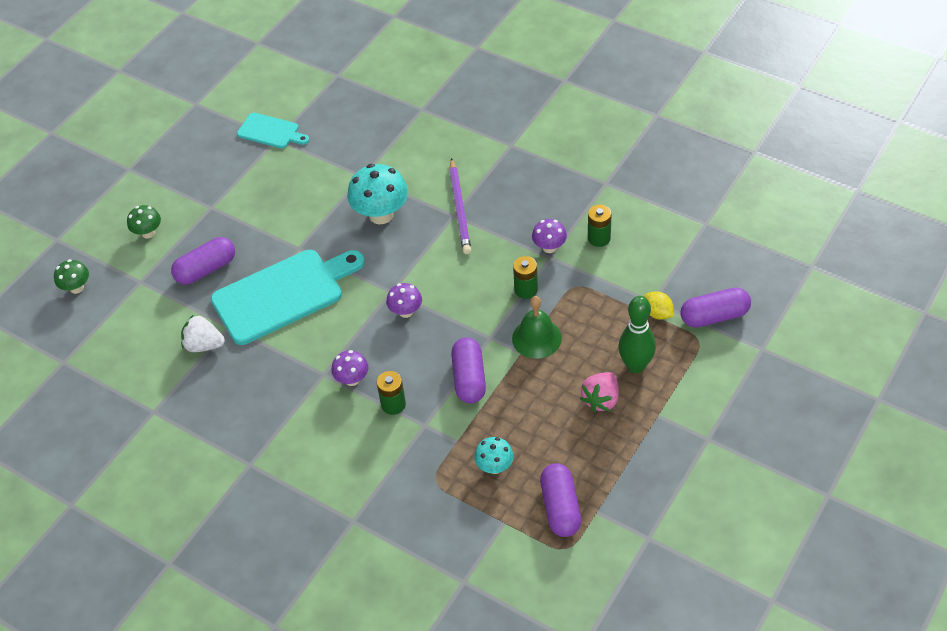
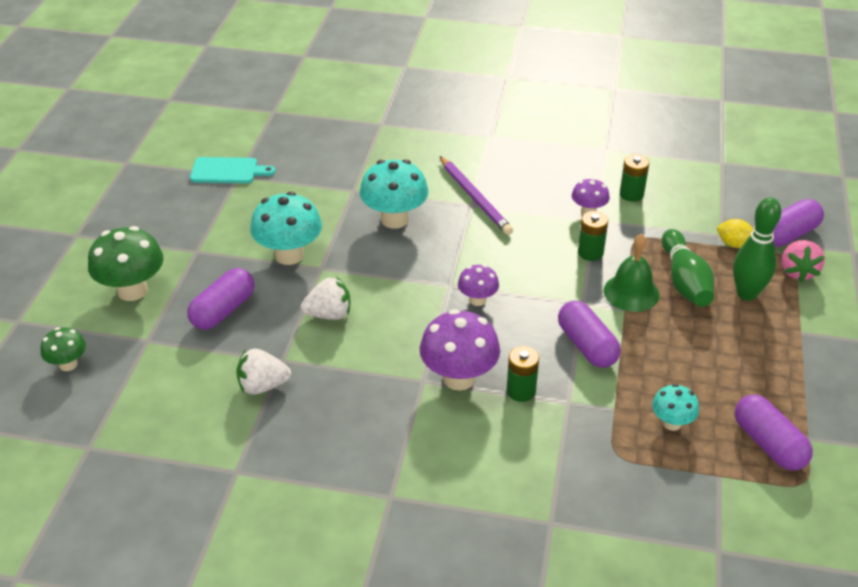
camera: 25 degrees left, 10 degrees down
(148, 233) = (132, 290): green mushroom -> green mushroom, size x1.79
(280, 229) = (289, 255): none -> turquoise mushroom
(283, 294) = (329, 314): turquoise cutting board -> white strawberry
(352, 379) = (459, 378): purple mushroom -> purple mushroom, size x1.79
(589, 339) = (684, 281): none -> green bowling pin
(601, 400) = (735, 332): pink strawberry -> pink strawberry (797, 272)

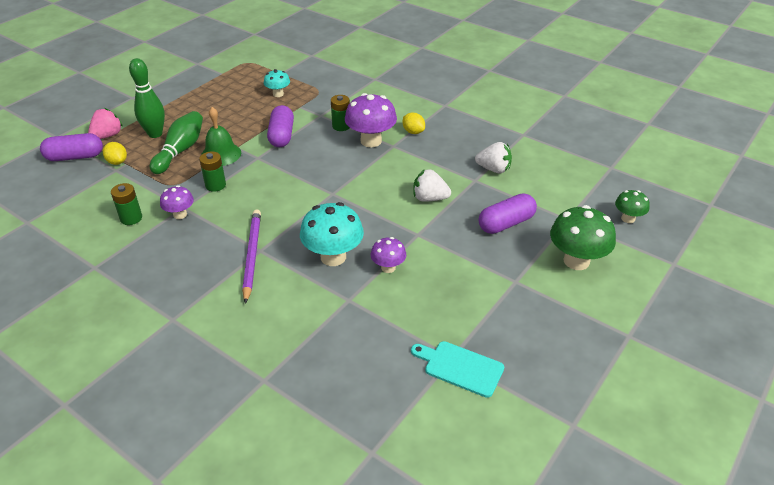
camera: 155 degrees left, 0 degrees up
(289, 255) = (438, 252): turquoise mushroom -> none
(409, 416) = (413, 132): none -> yellow lemon
(477, 300) = (322, 178): purple mushroom -> purple mushroom (388, 267)
(768, 444) = (243, 76): purple capsule -> none

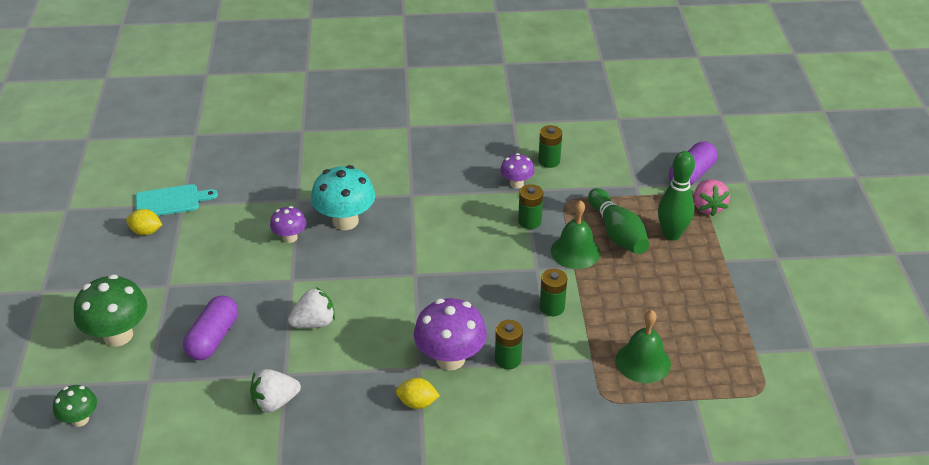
camera: 140 degrees right, 0 degrees up
(117, 162) = (648, 192): yellow lemon -> yellow lemon (146, 231)
(252, 255) = (412, 188): purple pencil -> none
(278, 94) = (643, 362): turquoise mushroom -> green bell
(281, 135) = (552, 307): purple capsule -> green battery

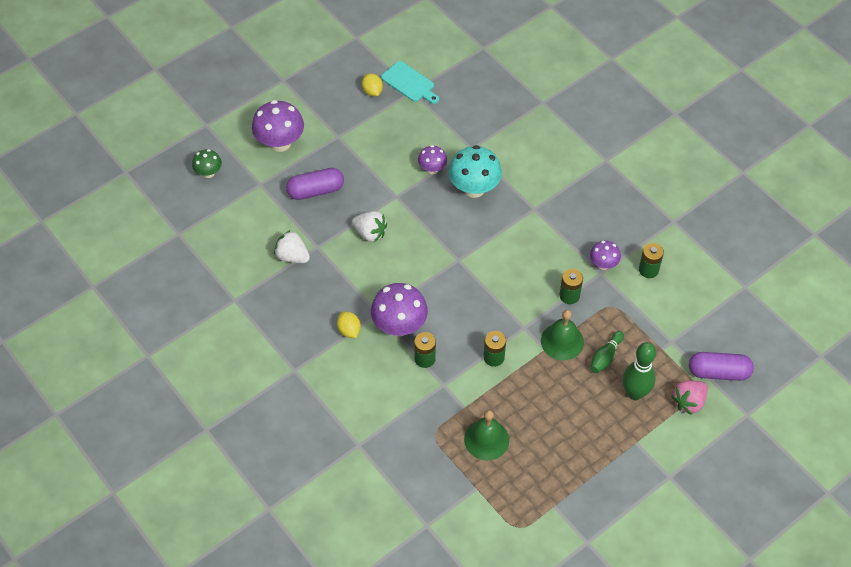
camera: 55 degrees right, 15 degrees up
(118, 335) = (280, 143): green mushroom -> purple mushroom
(617, 233) = (605, 357): green bowling pin -> green bowling pin, size x0.61

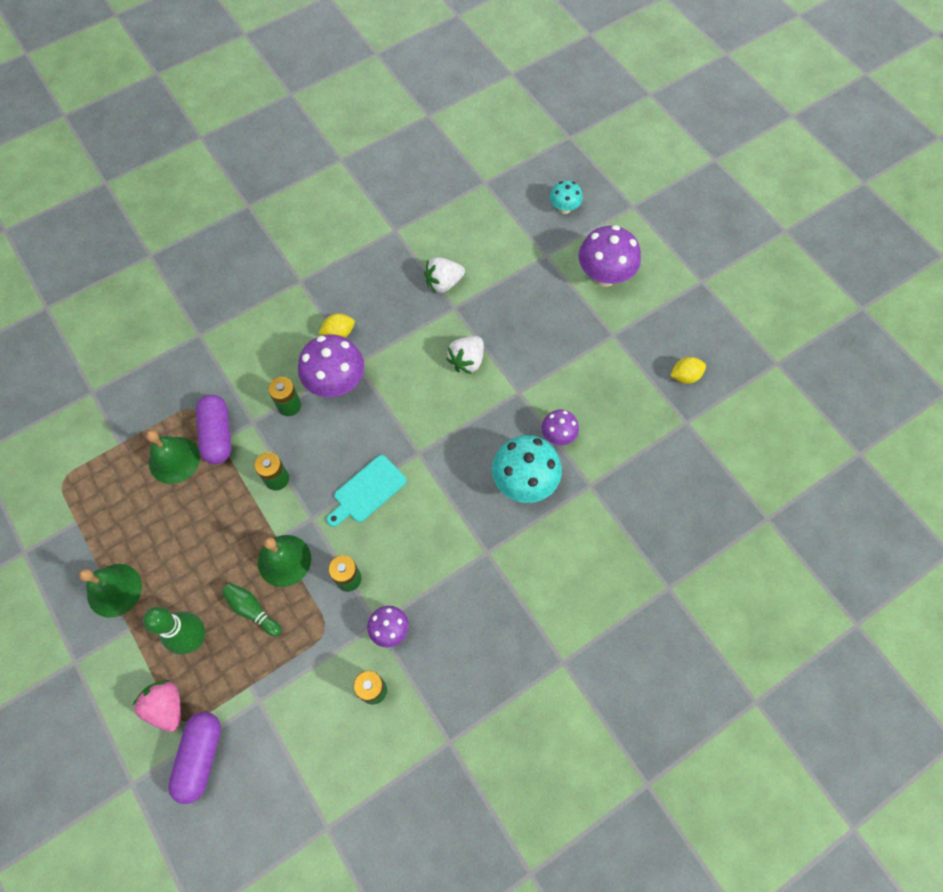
camera: 95 degrees right, 10 degrees up
(208, 173) = (564, 208): green mushroom -> turquoise mushroom
(292, 256) = (443, 283): white strawberry -> white strawberry turned 150 degrees counterclockwise
(315, 191) = (533, 309): purple capsule -> purple capsule (218, 435)
(409, 83) = (700, 420): turquoise cutting board -> turquoise cutting board (367, 491)
(607, 460) = (114, 590): none -> green bell

